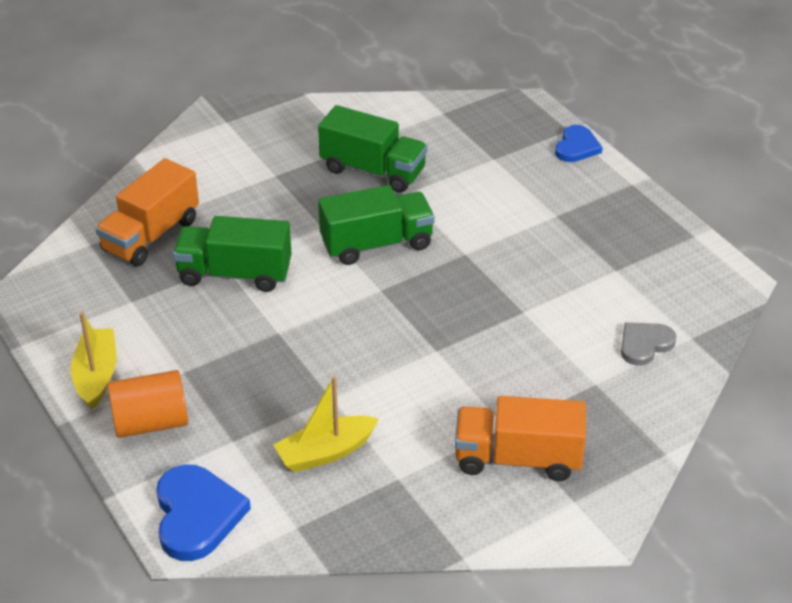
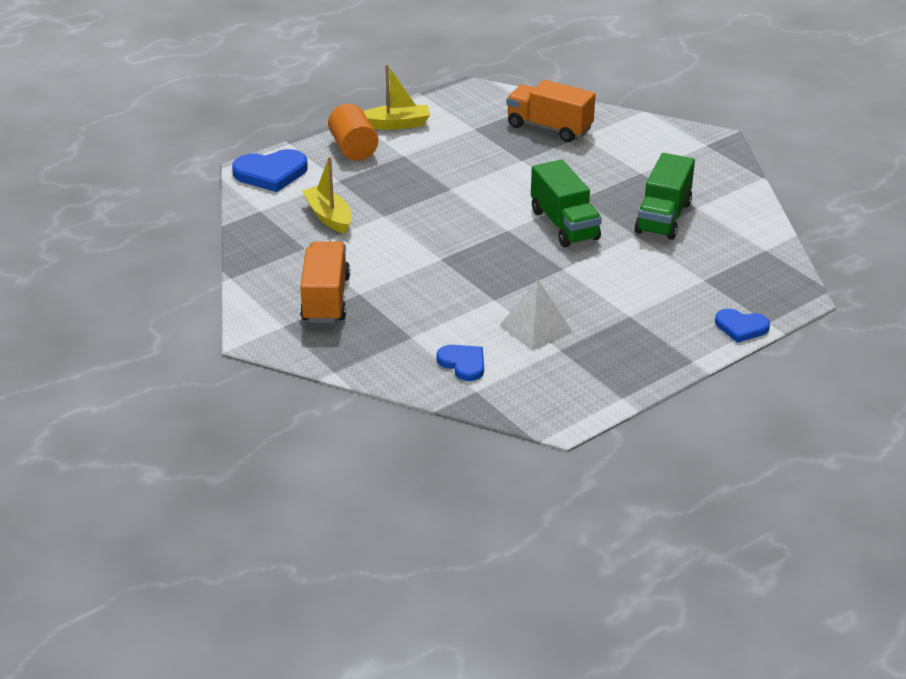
camera: 85 degrees right, 5 degrees down
(235, 274) = (512, 165): green truck -> none
(578, 284) = (535, 328): none -> white pyramid
(644, 344) = (463, 363): grey heart -> blue heart

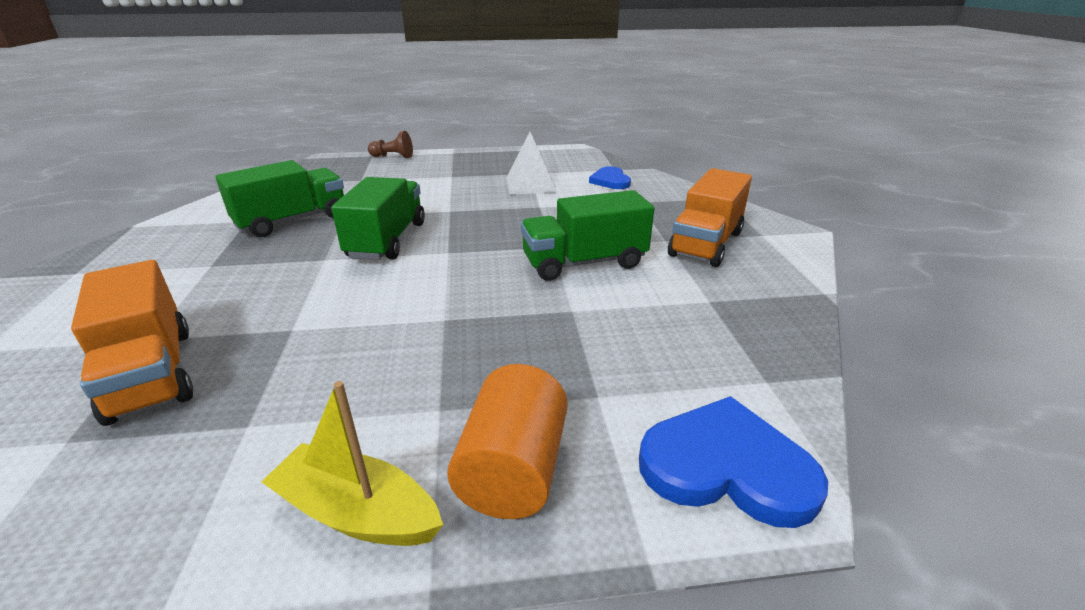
camera: 150 degrees left, 5 degrees down
(329, 217) = (653, 333): yellow boat -> none
(404, 251) = (584, 263): none -> green truck
(741, 327) = (393, 157): blue heart -> brown pawn

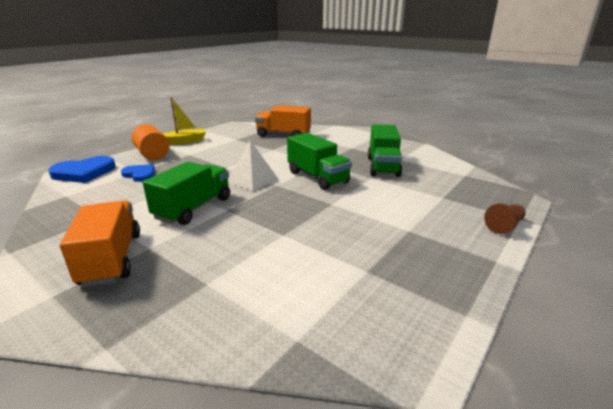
camera: 135 degrees right, 5 degrees down
(530, 185) = (332, 254): white pyramid -> white pyramid (252, 180)
(610, 181) = (271, 306): blue heart -> blue heart (140, 174)

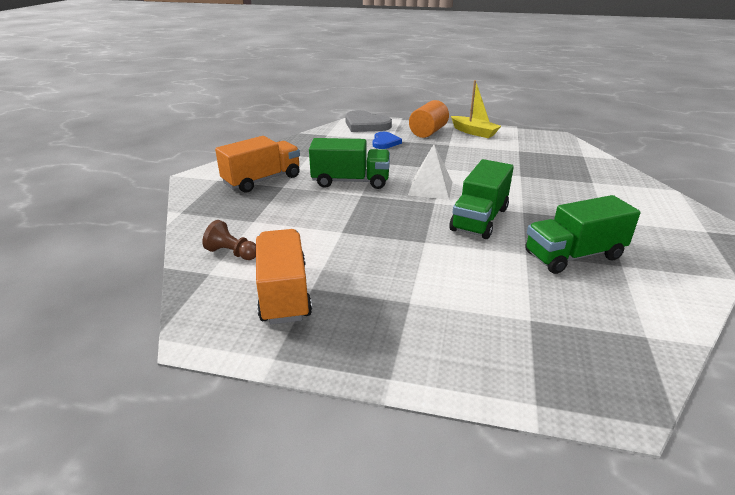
camera: 65 degrees right, 5 degrees up
(84, 172) = (366, 125): blue heart -> grey heart
(283, 135) = (574, 169): orange truck -> orange truck (284, 293)
(504, 226) = (495, 386): brown pawn -> brown pawn (232, 253)

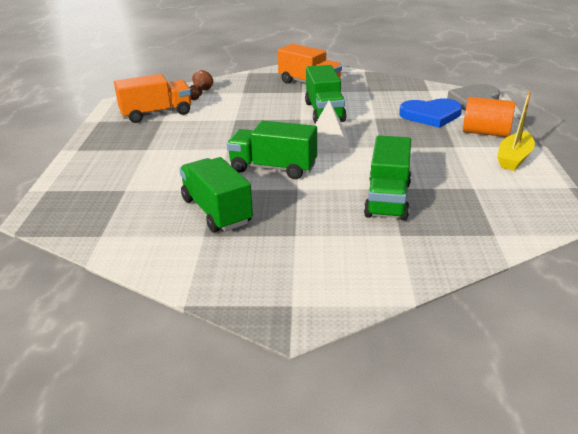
camera: 80 degrees right, 0 degrees up
(385, 142) = (431, 115): blue heart -> blue heart, size x1.60
(539, 179) = (388, 199): none -> green truck

